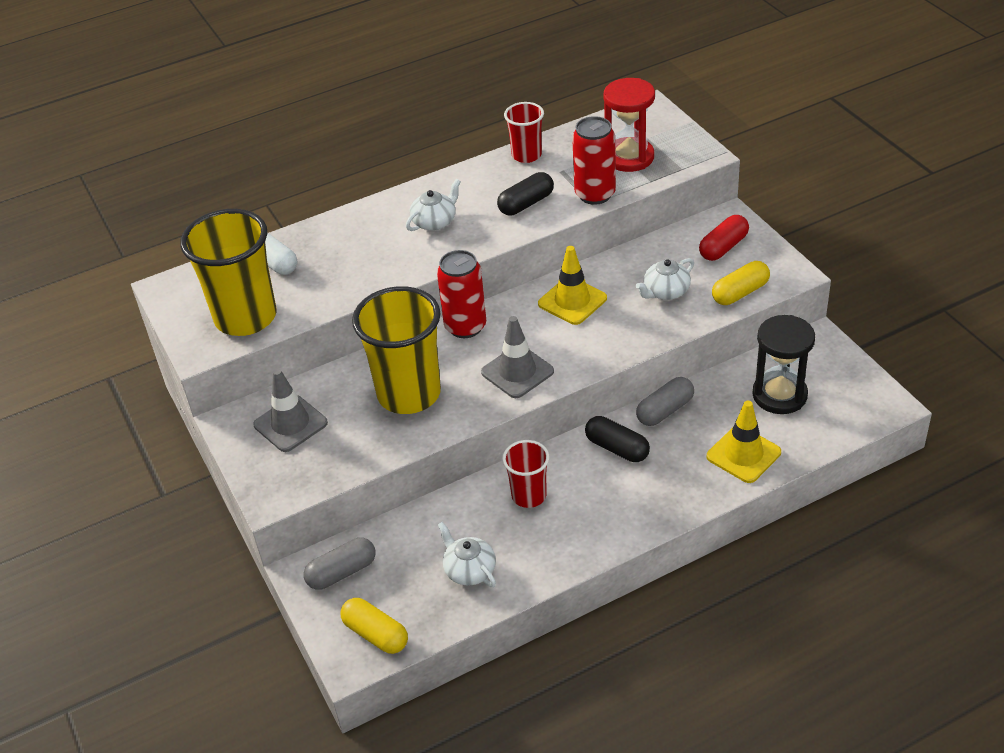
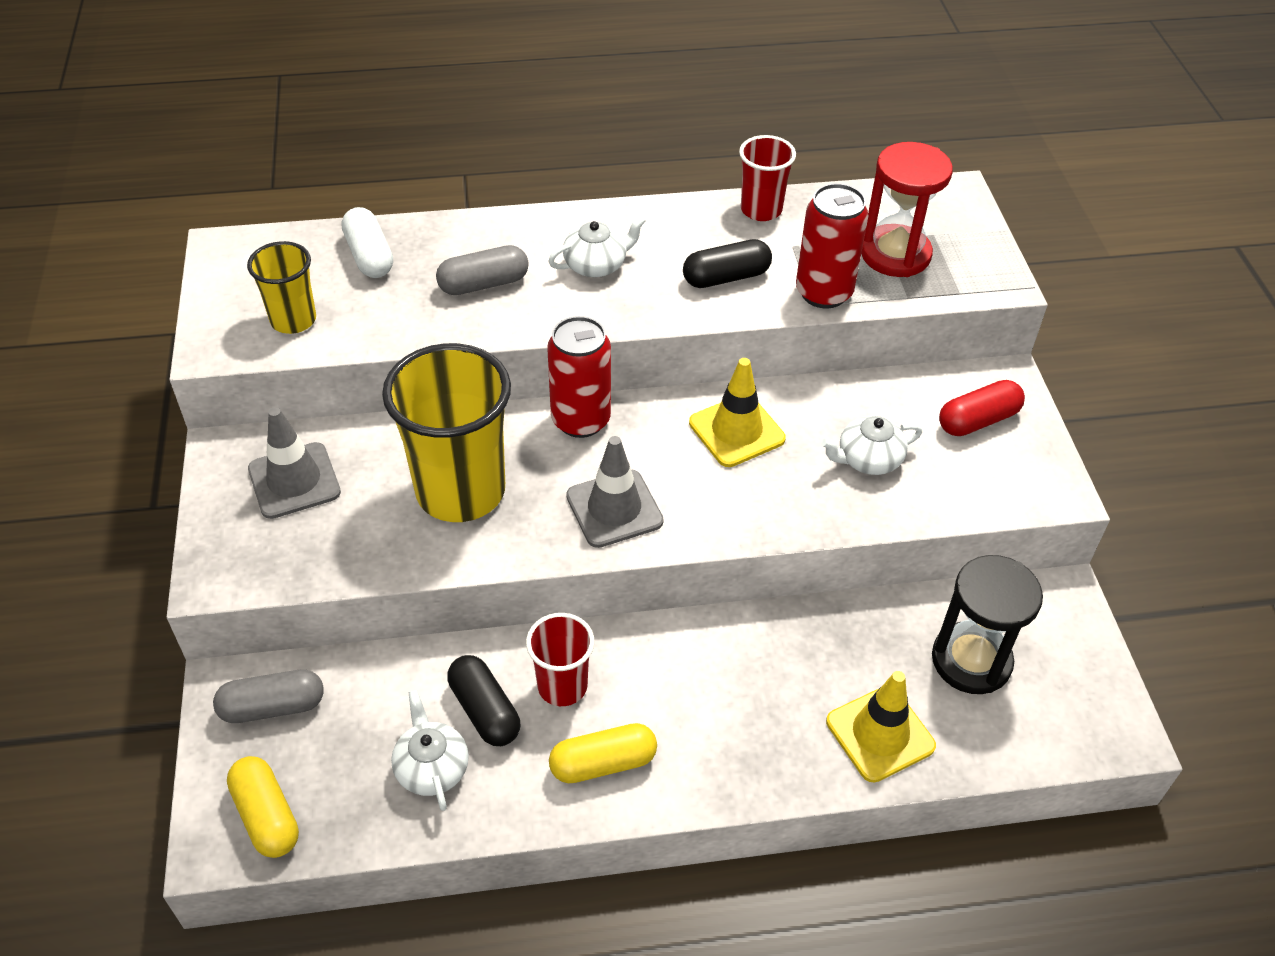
camera: 15 degrees right, 5 degrees up
(246, 317) = (293, 320): yellow cup -> yellow cup, size x0.53
(617, 448) = (711, 659): black capsule -> black capsule (484, 710)
(665, 410) = (802, 626): grey capsule -> grey capsule (484, 284)
(740, 293) = (970, 495): yellow capsule -> yellow capsule (603, 763)

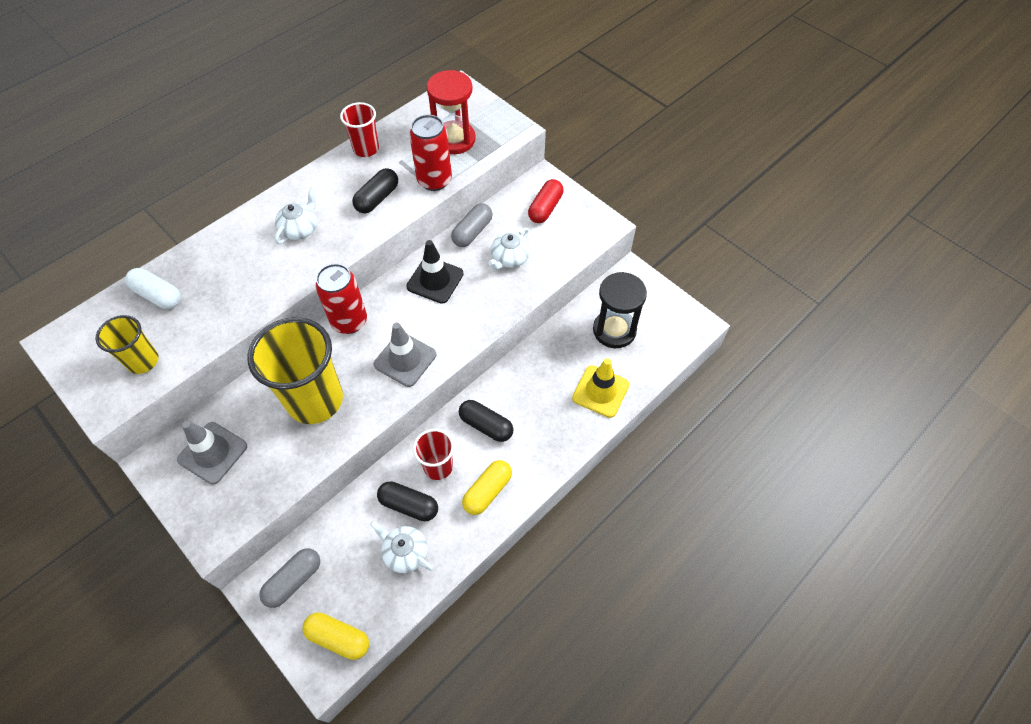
camera: 35 degrees left, 10 degrees up
(484, 284) = (243, 275): grey capsule -> grey capsule (472, 232)
(670, 674) = (486, 425): none -> black capsule
(736, 431) = (435, 280): yellow traffic cone -> black traffic cone

